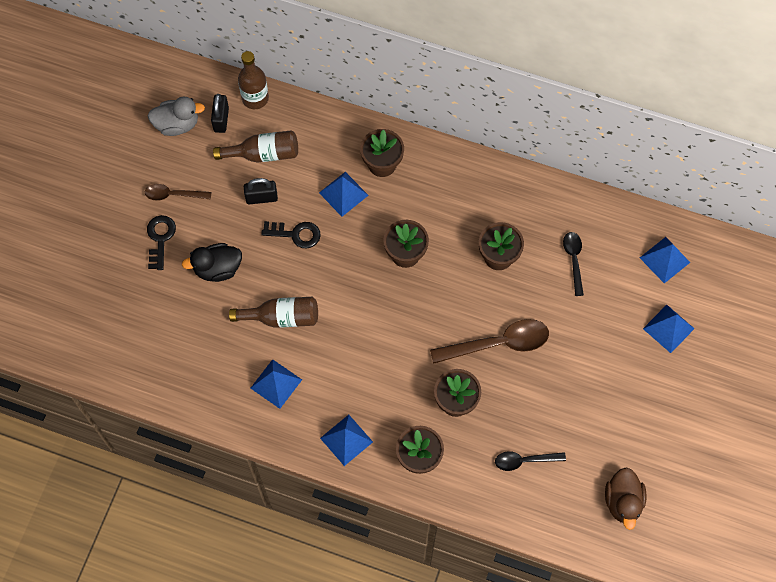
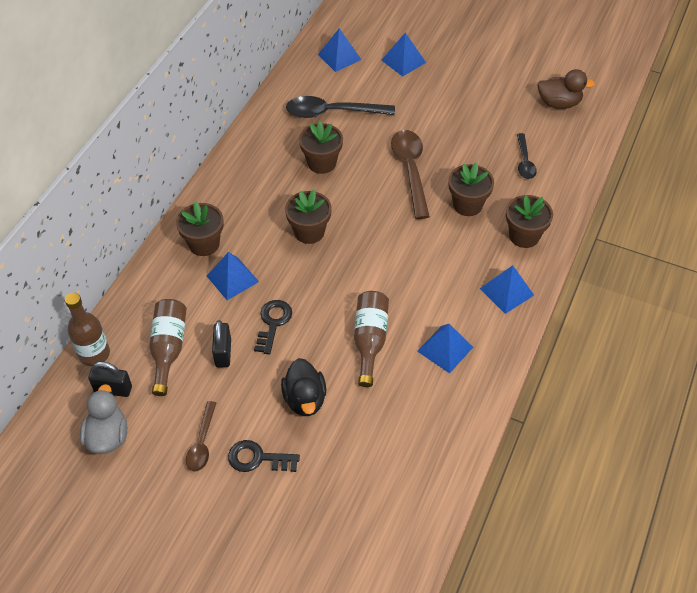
camera: 85 degrees left, 15 degrees down
(573, 260) = (332, 112): black spoon -> black spoon, size x1.73

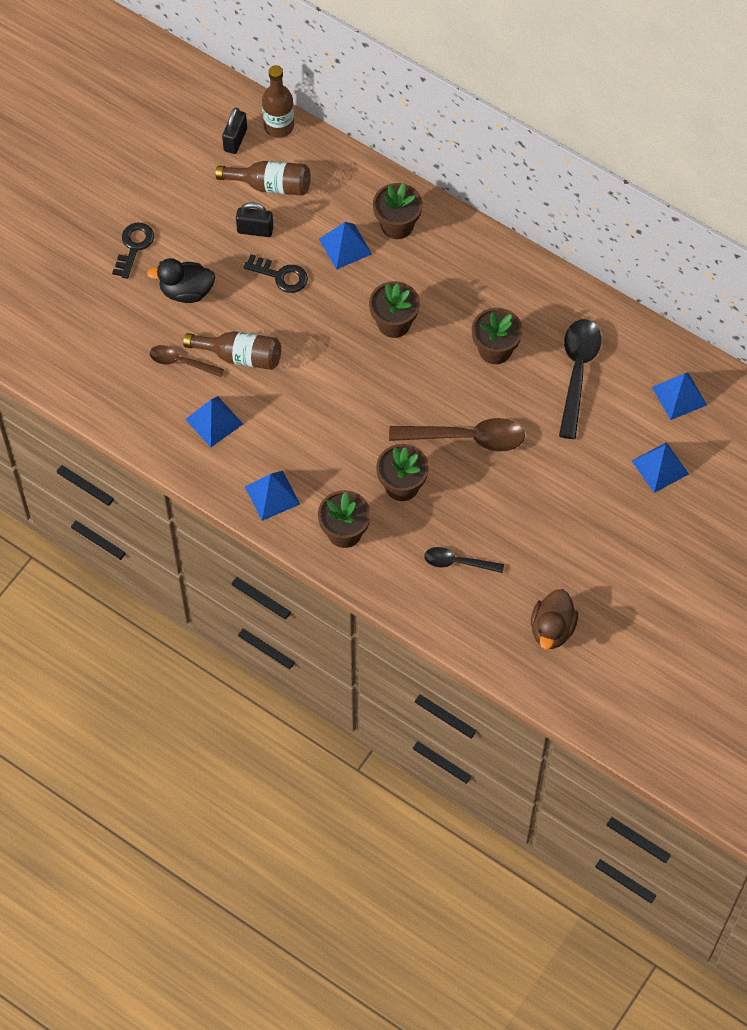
camera: 100 degrees right, 10 degrees up
(108, 436) = (186, 134): grey duck -> none
(202, 443) = (161, 205): brown spoon -> brown spoon (181, 362)

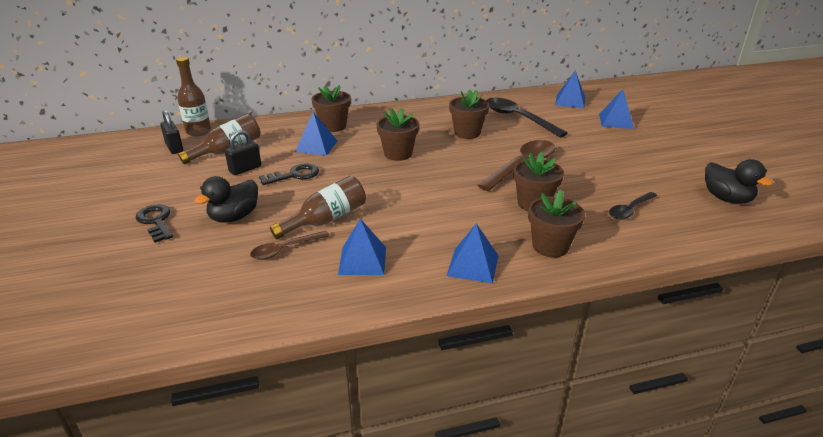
camera: 50 degrees left, 30 degrees down
(552, 629) = (726, 198): brown duck -> black duck

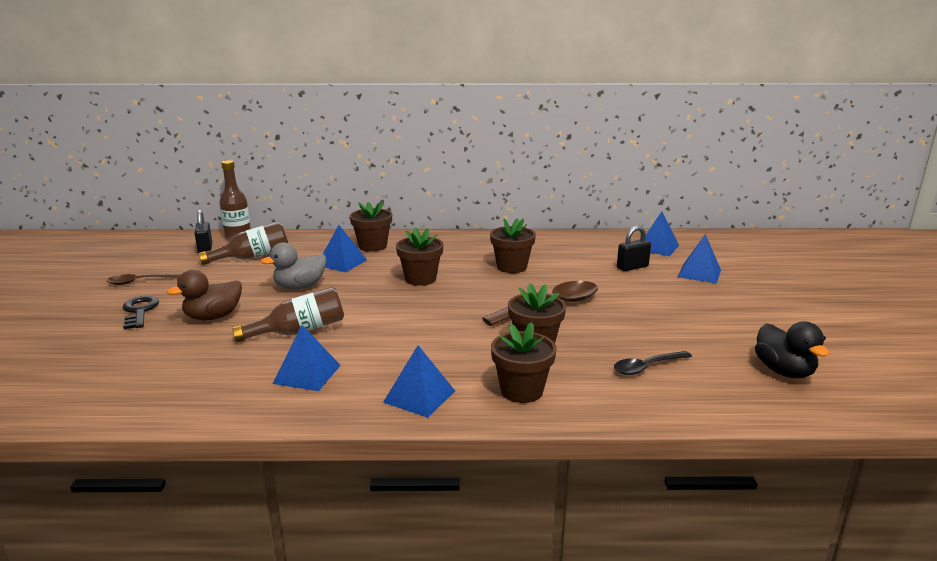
camera: 15 degrees right, 10 degrees down
(234, 217) = (213, 317): black duck -> brown duck
(245, 169) = (256, 275): black padlock -> black padlock (632, 267)
(285, 249) = (238, 353): brown spoon -> brown spoon (141, 281)
(294, 175) = (300, 286): black key -> grey duck
(518, 118) = (581, 258): black spoon -> none

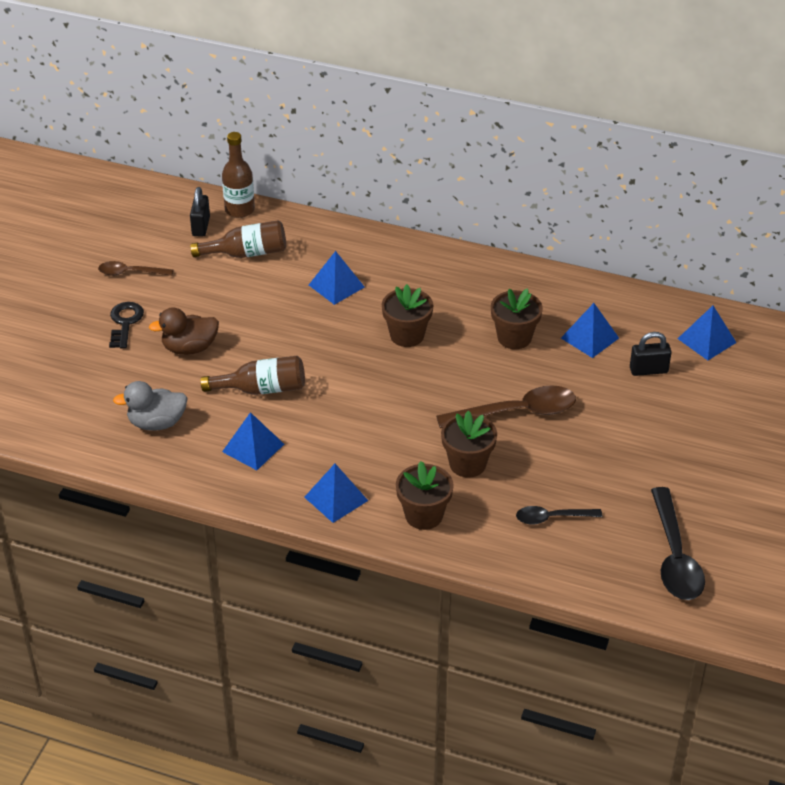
camera: 20 degrees right, 20 degrees up
(300, 286) = (281, 319): grey duck -> grey duck (157, 423)
(372, 246) = (380, 261): brown flower pot -> none
(699, 273) = (716, 399): blue pyramid -> blue pyramid (589, 338)
(784, 371) = (674, 556): black duck -> black spoon

